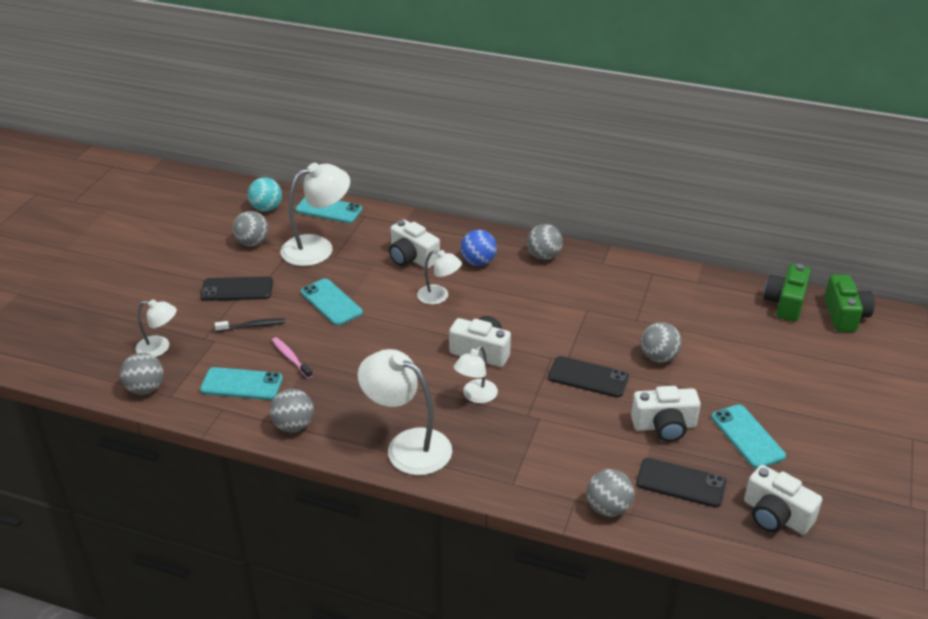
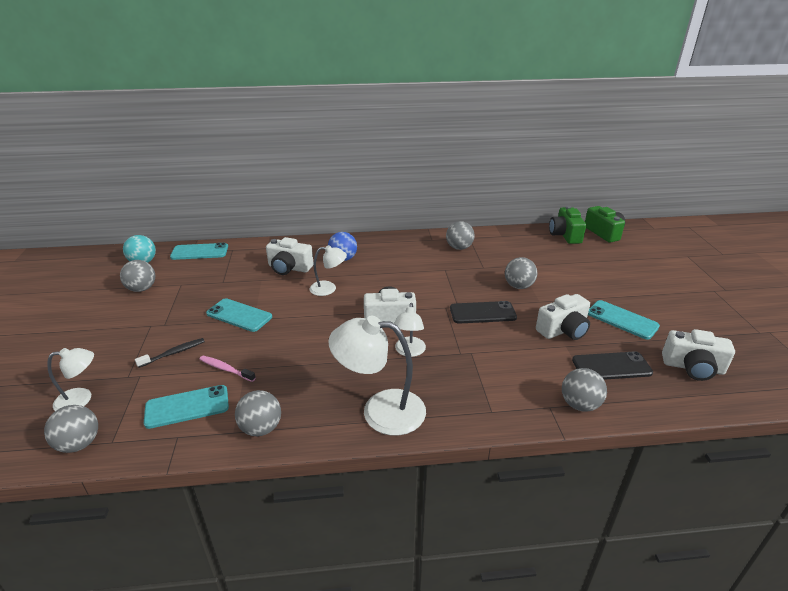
camera: 25 degrees left, 5 degrees down
(237, 289) = (143, 327): black phone -> none
(317, 247) = (204, 279): white lamp -> none
(543, 256) = (388, 244): grey ball -> grey ball (459, 247)

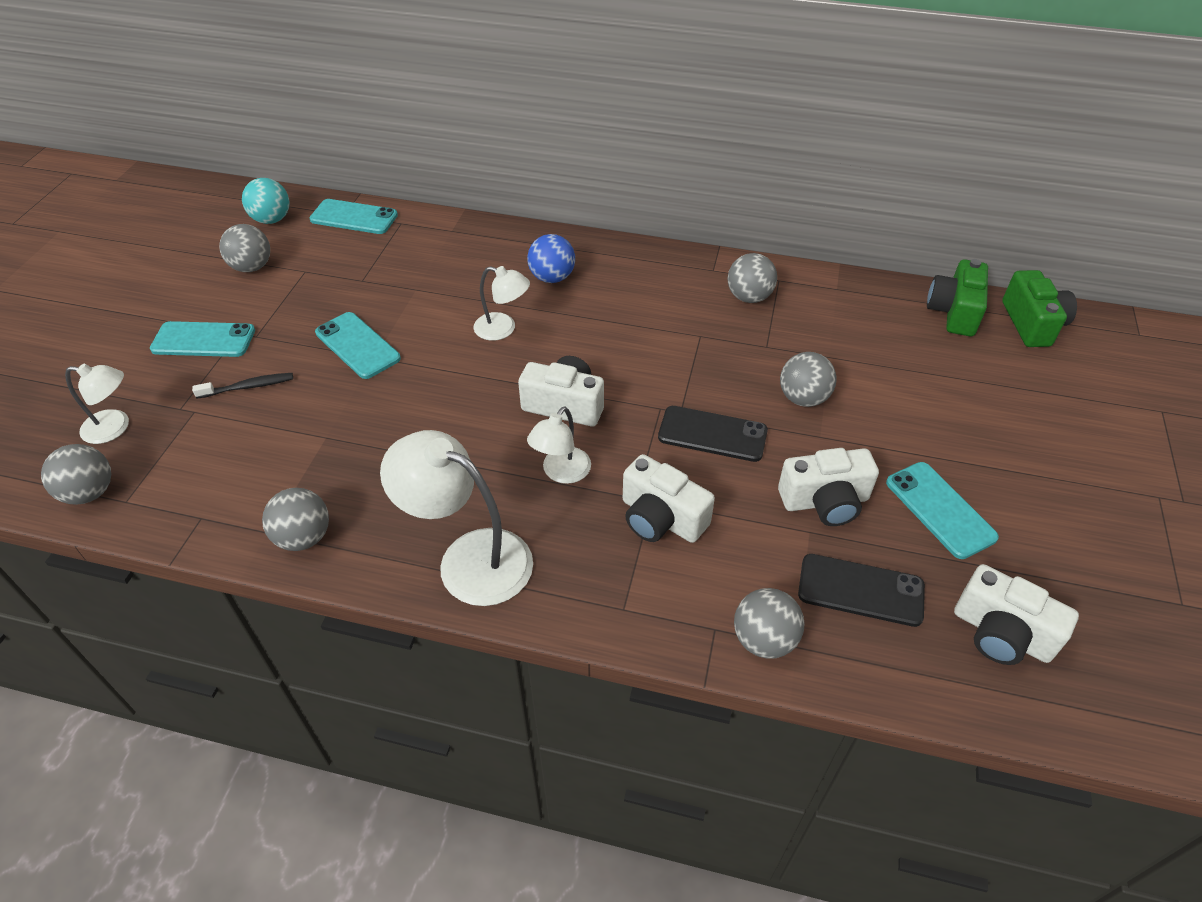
camera: 20 degrees right, 15 degrees up
(187, 407) = (230, 476): turquoise phone -> turquoise phone (203, 340)
(225, 369) = (301, 431): pink toothbrush -> none
(289, 268) = (465, 276): white camera -> white camera (661, 518)

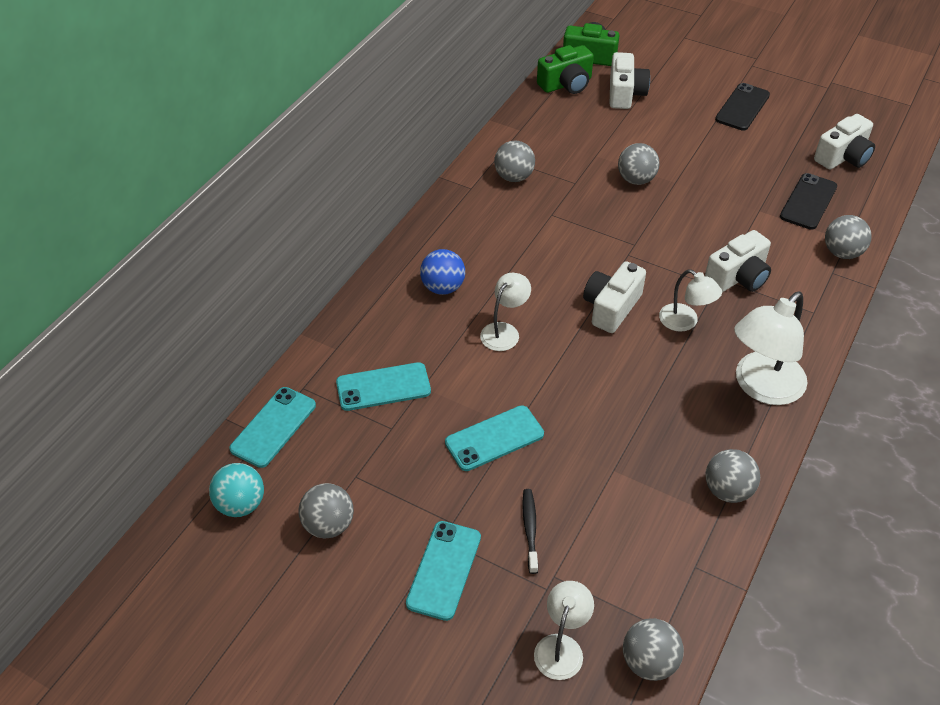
camera: 75 degrees left, 0 degrees up
(712, 434) = (662, 233): black phone -> black phone (742, 107)
(825, 501) = (735, 196): white camera -> white camera (625, 93)
(940, 510) = (749, 150): turquoise phone -> turquoise phone (383, 387)
(954, 312) = (566, 84): green camera -> green camera turned 60 degrees counterclockwise

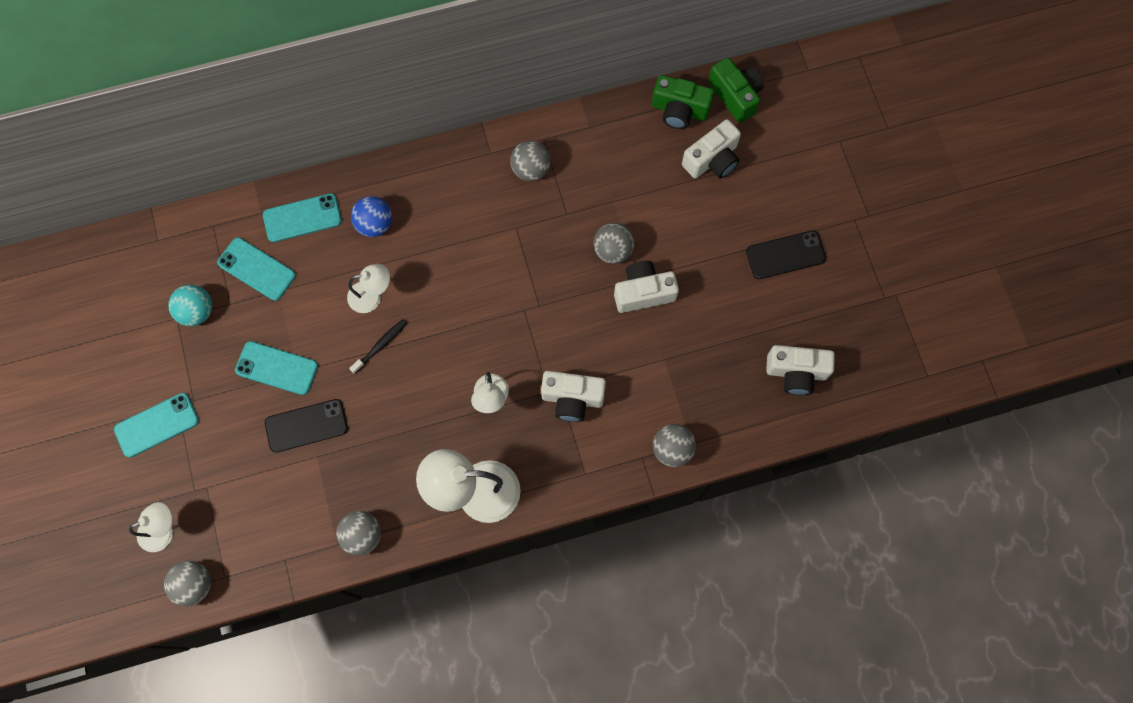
camera: 45 degrees right, 25 degrees up
(240, 504) = (101, 277): turquoise ball -> turquoise ball (197, 311)
(273, 427) = (169, 239): turquoise phone -> turquoise phone (302, 218)
(328, 525) = (130, 336): grey ball -> none
(530, 529) = (227, 446): black toothbrush -> black toothbrush (380, 345)
(611, 307) = (459, 341): white camera -> white camera (643, 292)
(808, 202) = (710, 386): black phone -> black phone (306, 425)

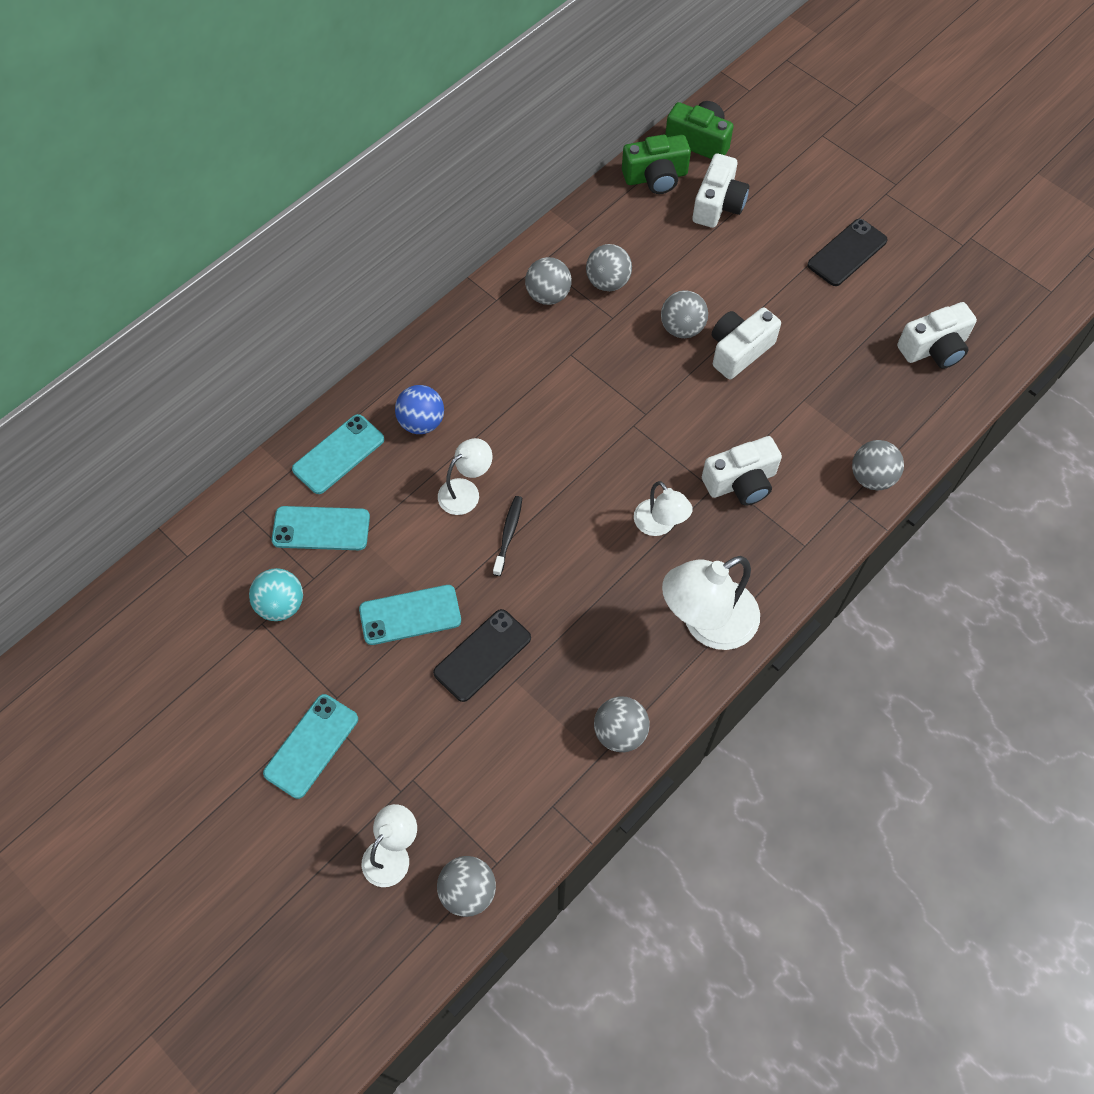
camera: 30 degrees left, 10 degrees down
(582, 182) = (608, 282): none -> grey ball

